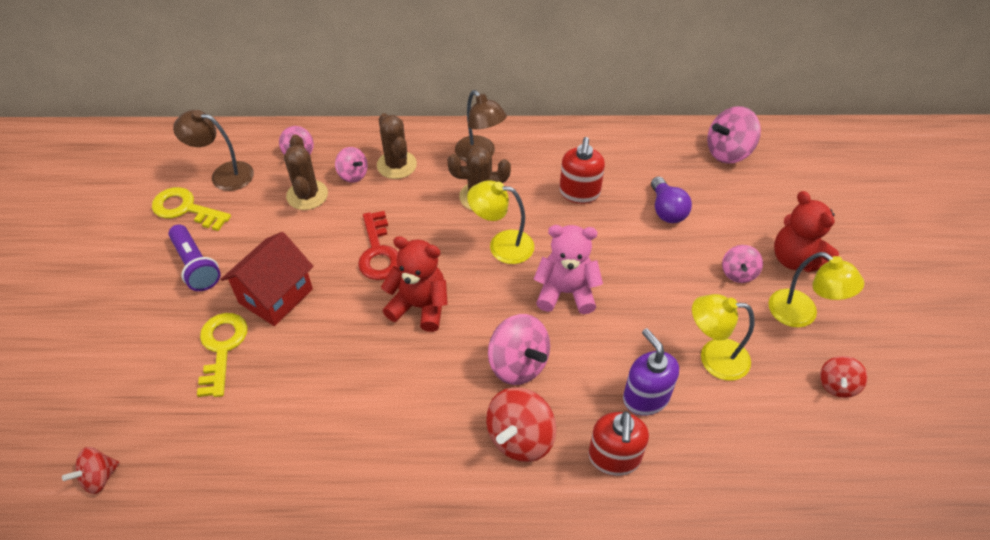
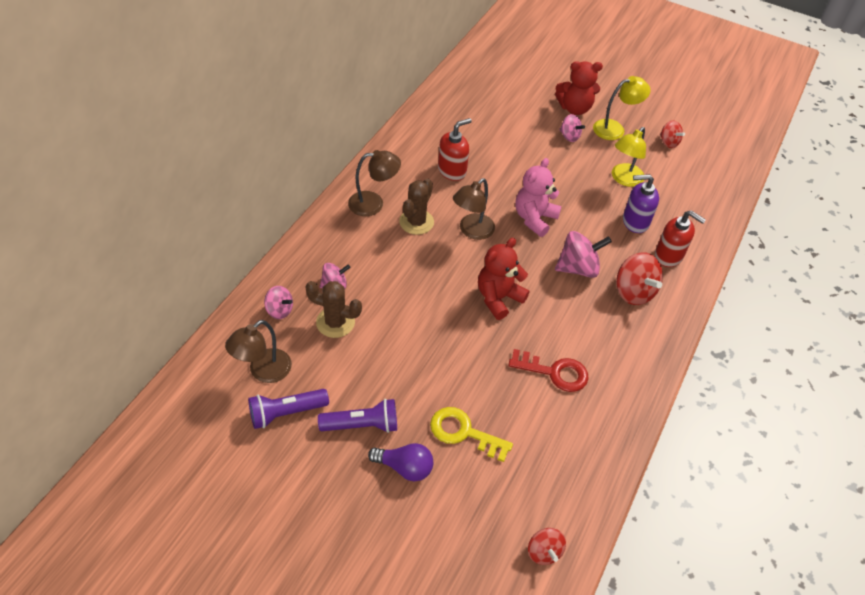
camera: 65 degrees left, 0 degrees up
(186, 209) = (286, 413): yellow key -> purple flashlight
(276, 296) = (432, 380): red house -> none
(378, 252) = (430, 301): red key -> red key (554, 372)
(396, 165) = (345, 254): brown cactus -> none
(502, 245) = (472, 231): yellow lamp -> brown lamp
(579, 193) = (452, 171): red soap dispenser -> red soap dispenser turned 75 degrees counterclockwise
(666, 210) = (498, 139): purple light bulb -> purple light bulb (404, 467)
(728, 152) = (469, 87): pink spinning top -> none

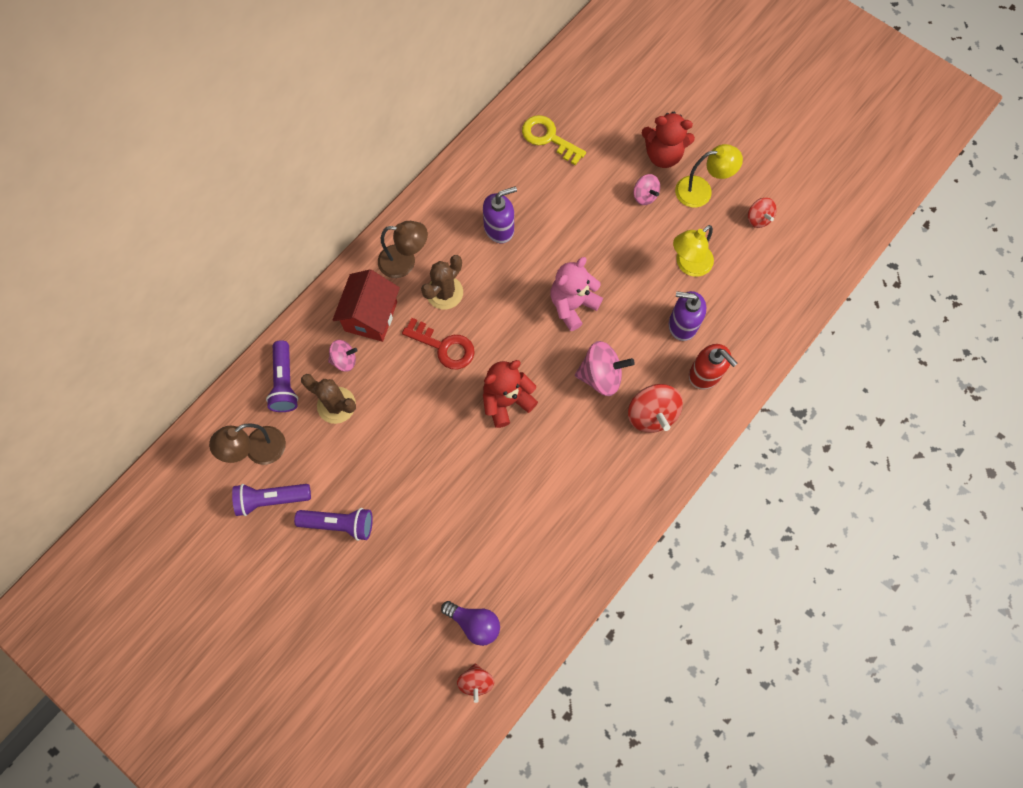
camera: 15 degrees right, 20 degrees up
(279, 310) = (285, 383): pink spinning top -> purple flashlight
(352, 247) = (371, 316): none -> red house
(404, 467) = (369, 575): purple light bulb -> purple light bulb (474, 623)
(452, 171) = (499, 228): red soap dispenser -> purple soap dispenser
(464, 432) = (433, 548): yellow key -> yellow key (548, 138)
(472, 231) = (500, 312): brown lamp -> none
(554, 372) = (539, 497): red key -> red key (444, 347)

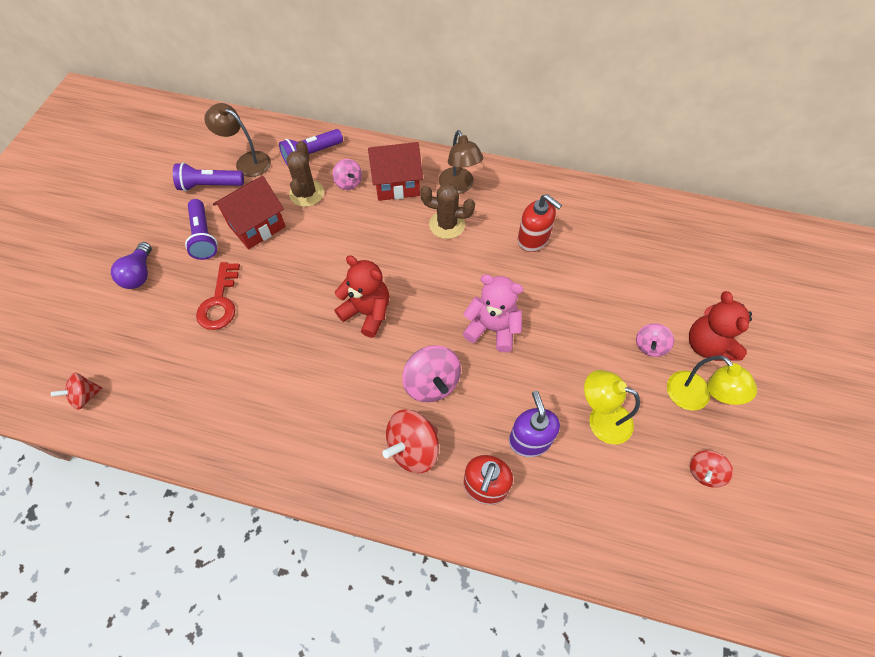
camera: 65 degrees right, 10 degrees down
(271, 499) = (209, 185): purple flashlight -> purple flashlight turned 60 degrees counterclockwise
(353, 467) = (257, 226): none -> red house
(444, 347) = (395, 244): red key -> red key (219, 302)
(474, 623) = (141, 372): purple light bulb -> purple light bulb (139, 274)
(499, 228) = (533, 239): purple soap dispenser -> red soap dispenser
(548, 138) = (651, 241): yellow key -> none

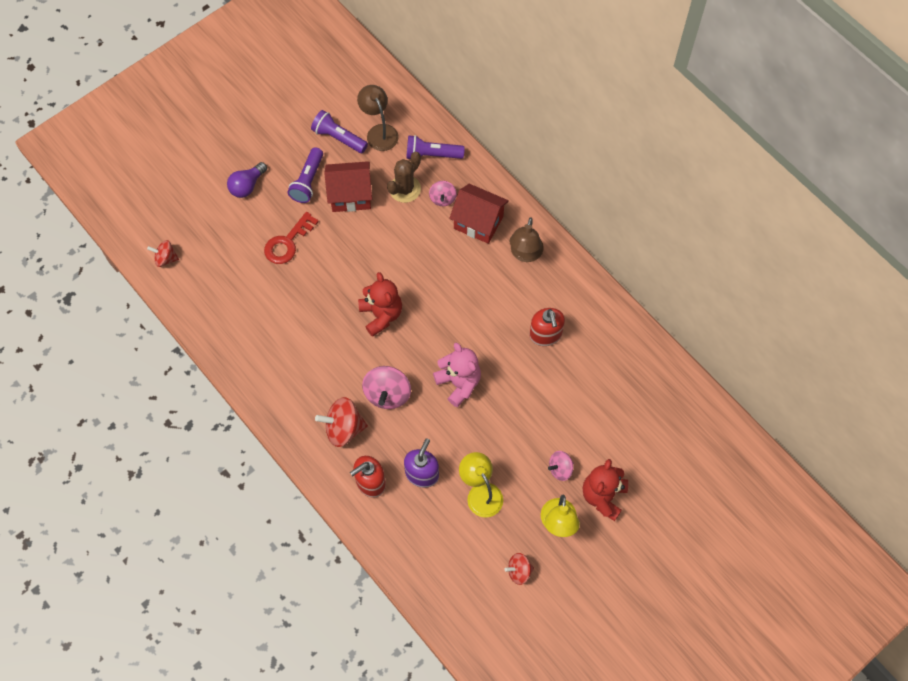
camera: 35 degrees right, 5 degrees up
(447, 225) = (490, 281): brown cactus -> none

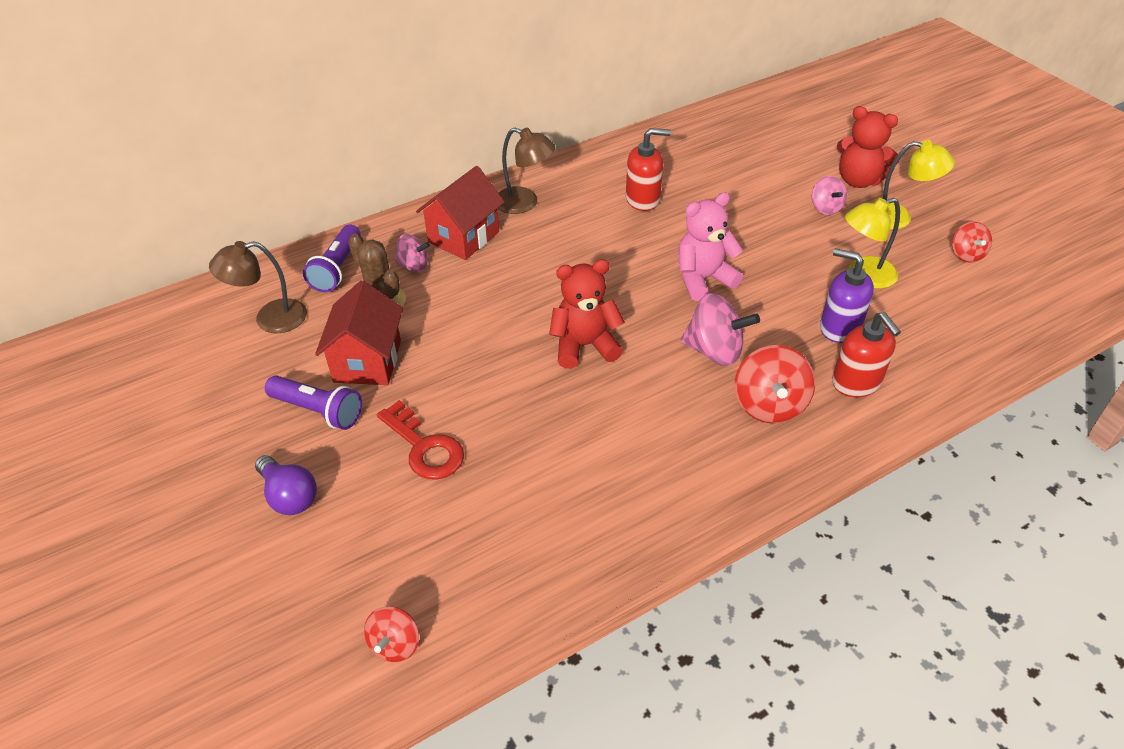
camera: 80 degrees left, 20 degrees down
(338, 138) = (255, 366): purple flashlight -> none

